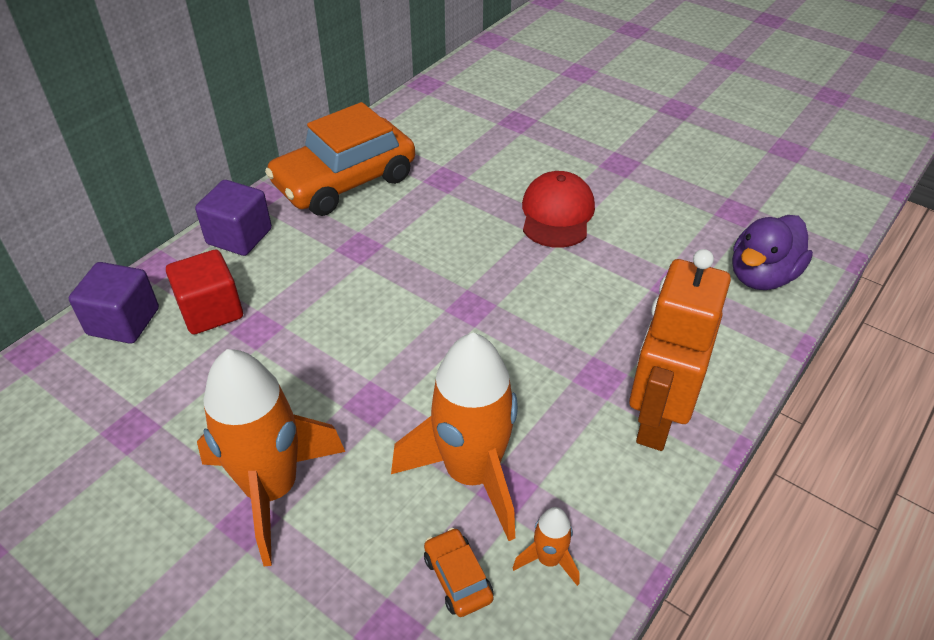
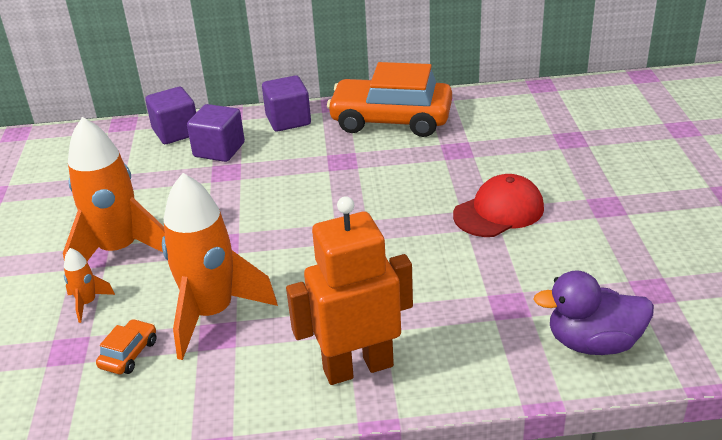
camera: 50 degrees right, 10 degrees down
(211, 311) = (219, 150): red cube -> purple cube
(548, 559) = (180, 383): orange rocket -> orange rocket (87, 303)

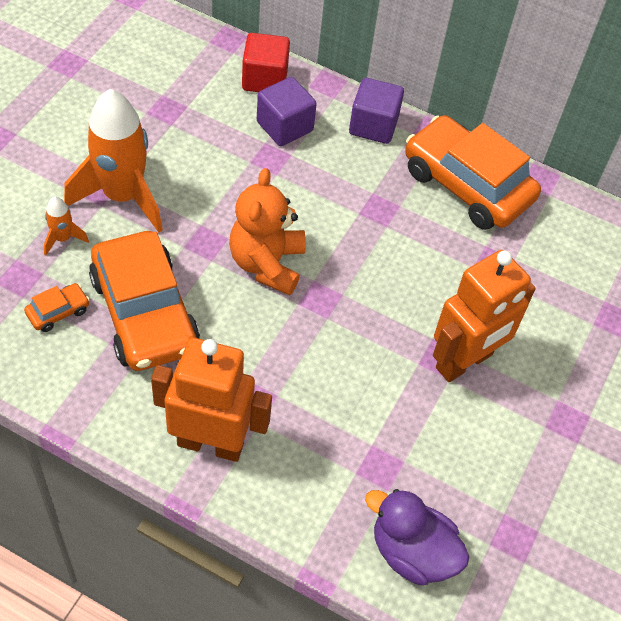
camera: 25 degrees right, 20 degrees up
(176, 132) = (264, 79): purple cube -> red cube
(212, 313) = (145, 313): orange rocket -> orange car
(287, 232) = (267, 264): none -> orange teddy bear
(499, 211) = (464, 362): red cap -> orange robot

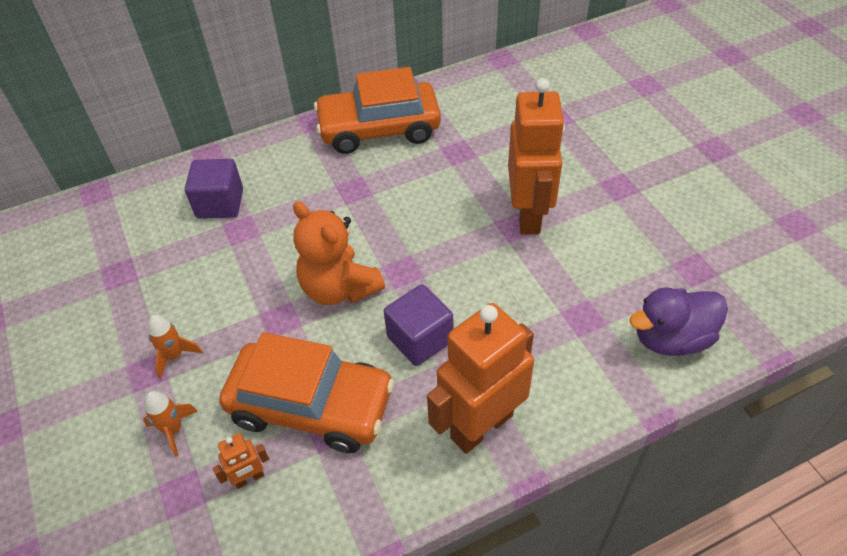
camera: 45 degrees left, 5 degrees down
(58, 312) = (249, 478): orange car -> orange robot
(122, 196) = (174, 356): orange rocket -> orange rocket, size x0.43
(264, 79) = (161, 191): red cube -> none
(373, 125) = (275, 151): purple cube -> purple cube (420, 339)

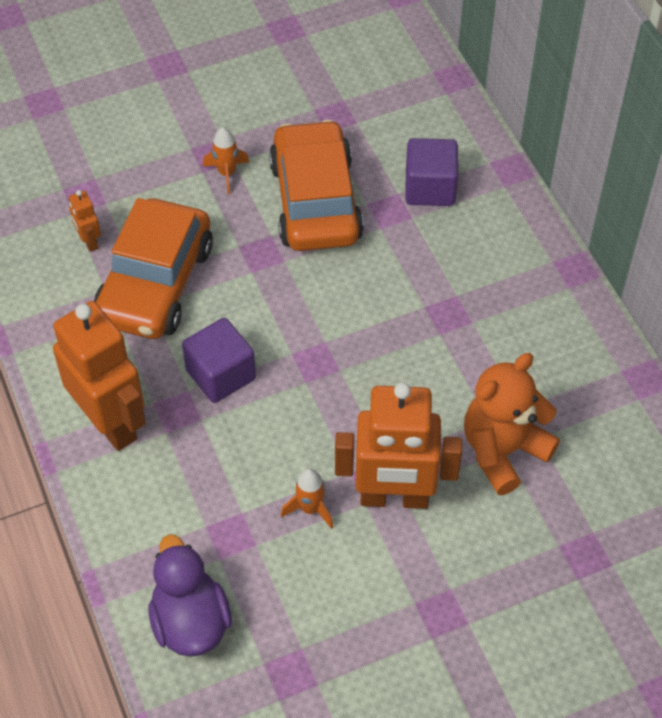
camera: 90 degrees right, 5 degrees up
(173, 430) = (146, 182): orange rocket -> orange rocket (310, 508)
(339, 288) = (296, 303): orange teddy bear -> orange teddy bear (503, 451)
(379, 129) = (559, 341): orange car -> orange car (315, 201)

